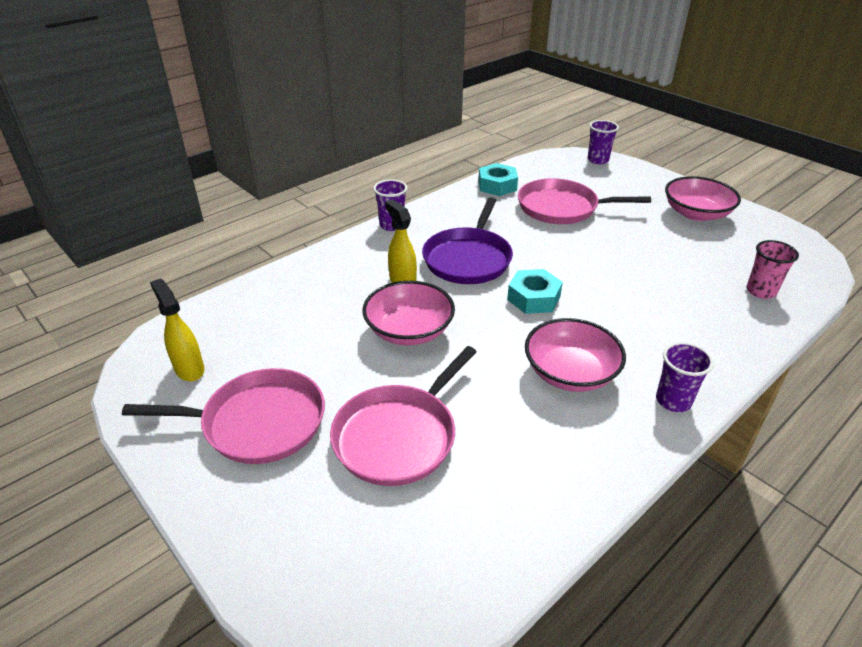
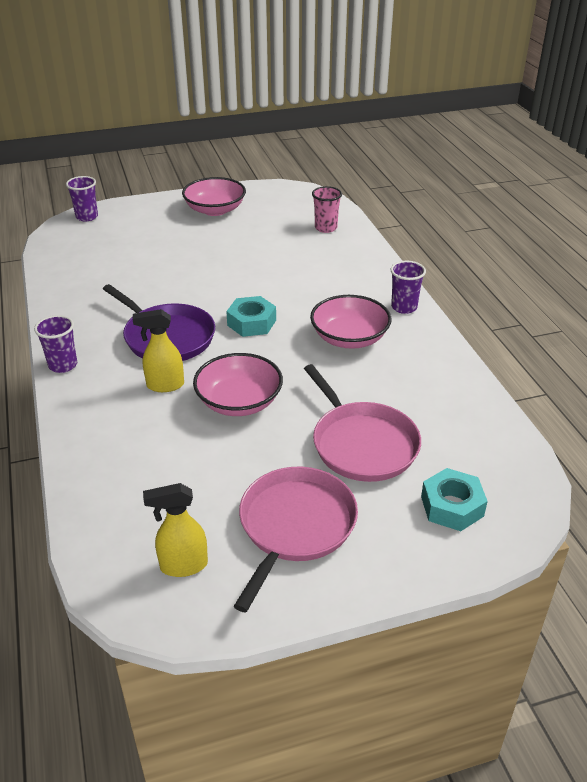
camera: 65 degrees left, 0 degrees up
(497, 185) = (65, 281): turquoise nut -> turquoise nut (452, 506)
(562, 208) = (141, 263): pink pan -> none

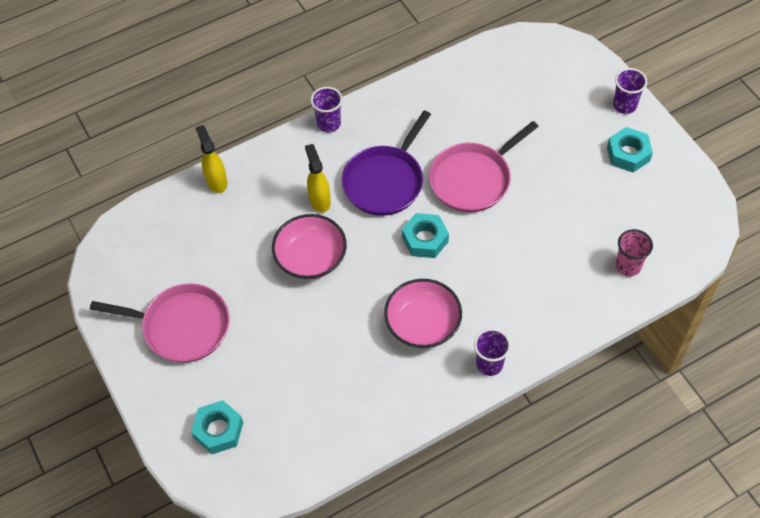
camera: 80 degrees right, 20 degrees up
(87, 217) = (570, 52): purple cup -> purple cup (624, 105)
(183, 566) = (137, 267): yellow spray bottle -> yellow spray bottle (216, 181)
(215, 210) = (628, 154): pink bowl -> turquoise nut
(362, 444) = (277, 356): pink pan -> pink pan (473, 179)

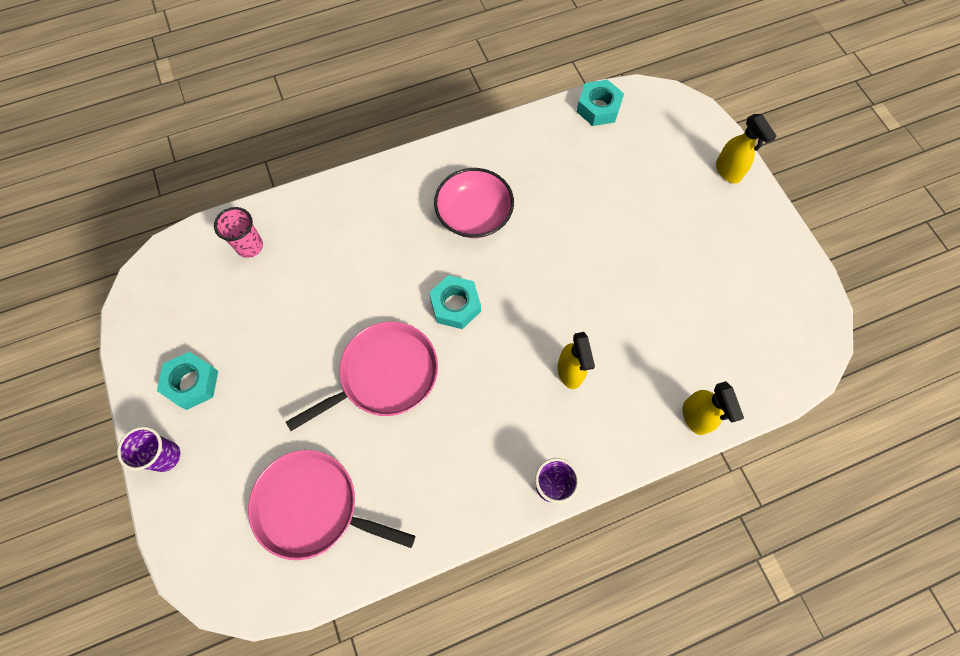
camera: 175 degrees left, 10 degrees up
(166, 404) = (728, 172): none -> yellow spray bottle
(182, 326) = (720, 243): pink pan -> pink pan (312, 506)
(218, 430) = (676, 144): turquoise nut -> turquoise nut (598, 108)
(311, 257) = (583, 301): pink bowl -> none
(385, 181) = (489, 387): purple pan -> none
(489, 364) = (417, 169): purple cup -> none

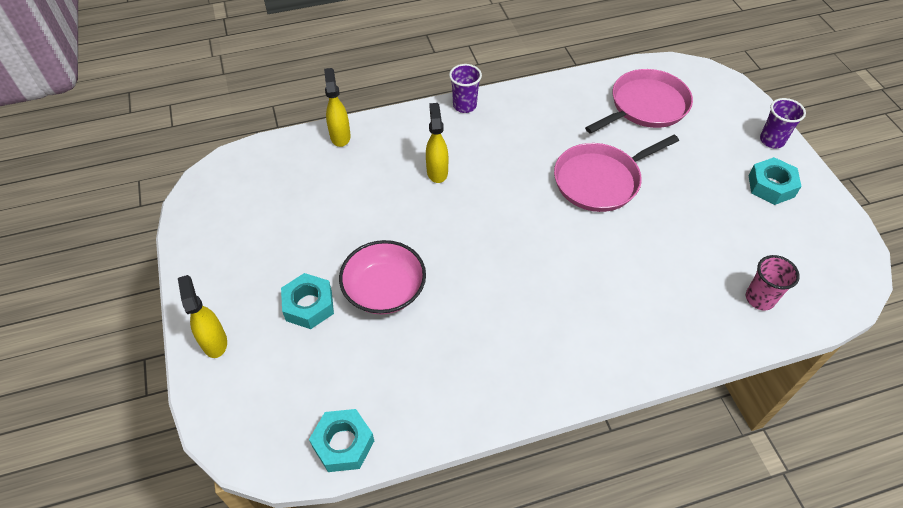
camera: 175 degrees left, 15 degrees down
(312, 506) = (645, 106): pink pan -> pink pan turned 60 degrees counterclockwise
(455, 305) = (537, 229): turquoise nut -> turquoise nut (309, 305)
(474, 215) = (516, 314): pink bowl -> pink bowl (384, 290)

